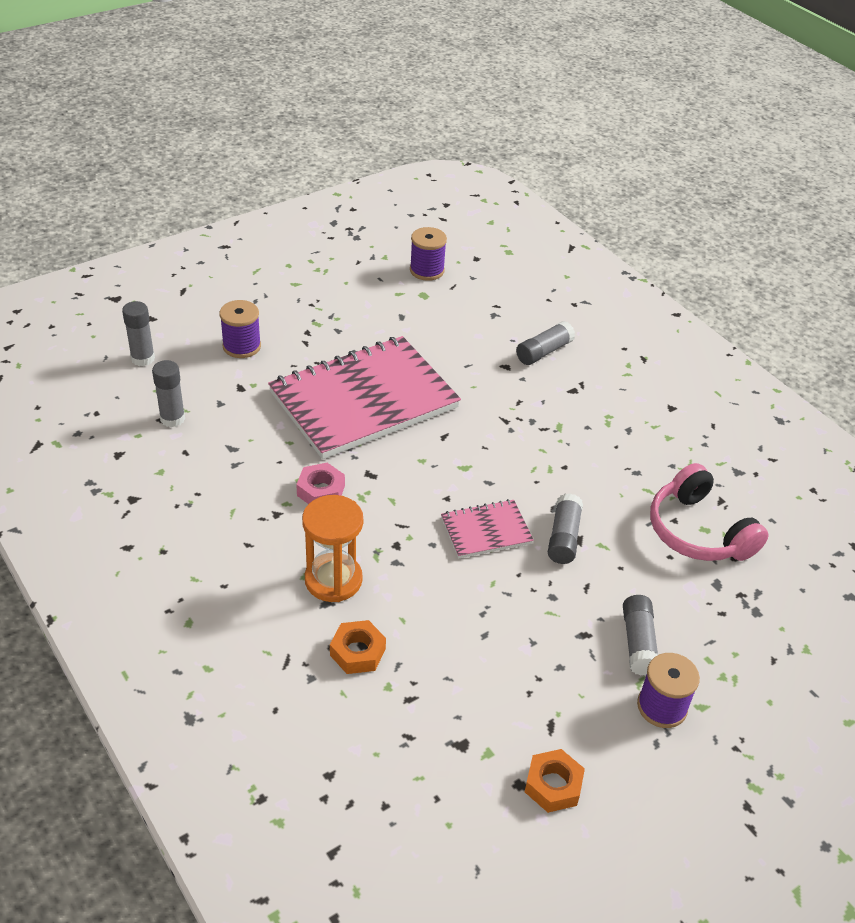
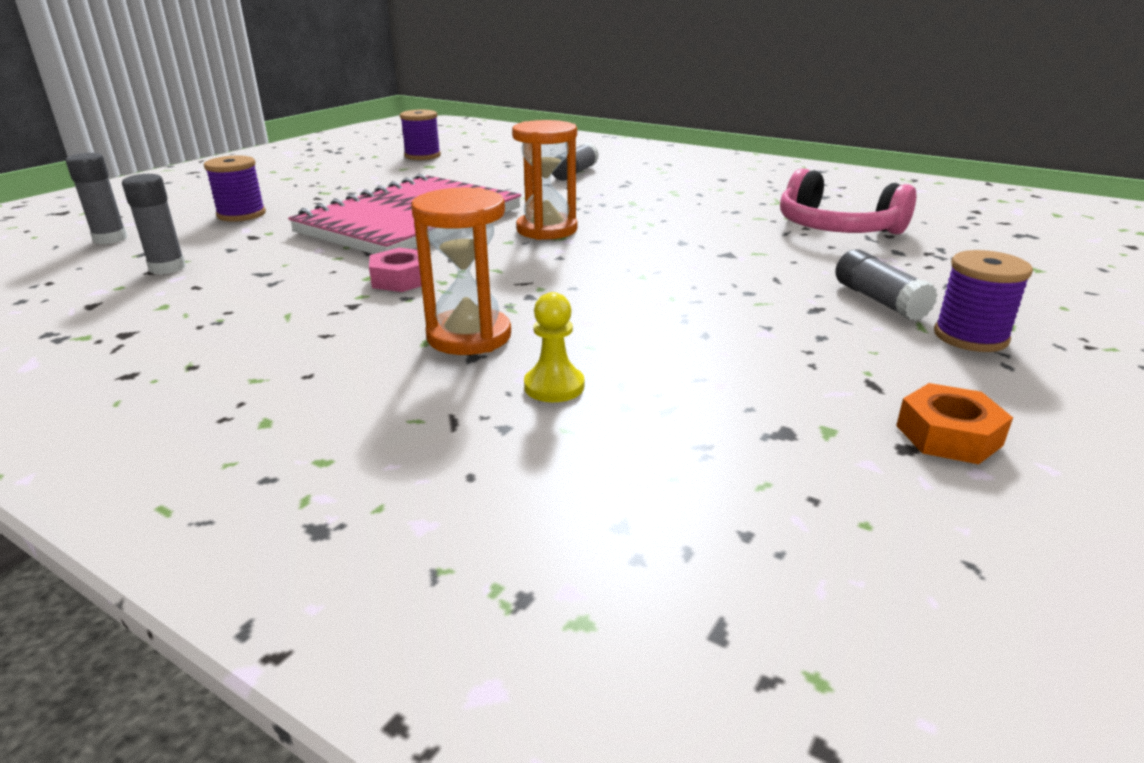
camera: 20 degrees left, 15 degrees down
(357, 652) = (554, 386): orange nut -> yellow pawn
(460, 452) = (547, 230): none -> orange hourglass
(486, 531) = (625, 267): pink notebook -> none
(563, 537) = (713, 255): grey glue stick -> none

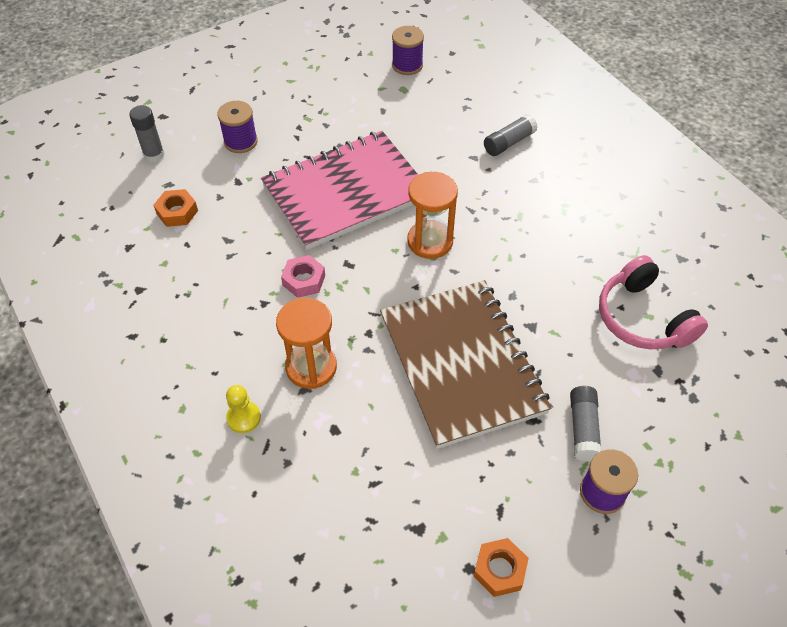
camera: 25 degrees right, 25 degrees up
(167, 268) = (177, 212): grey glue stick -> orange nut
(554, 386) = (329, 437): yellow pawn -> yellow pawn (243, 418)
(677, 291) = (461, 364): none -> brown notebook

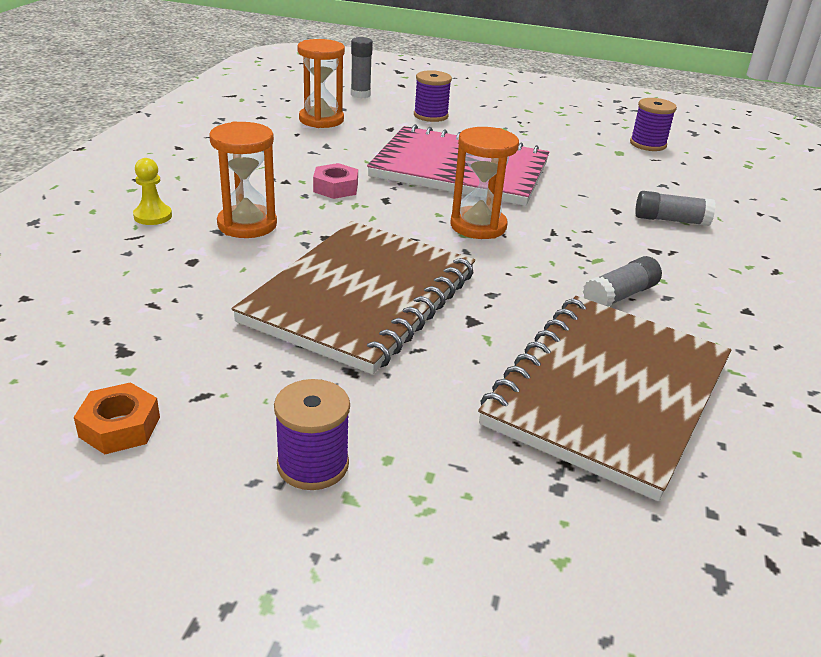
camera: 45 degrees right, 20 degrees down
(177, 212) = (321, 120): orange nut -> orange hourglass
(583, 428) = (387, 411): grey glue stick -> grey glue stick (620, 296)
(642, 318) = (609, 393): pink headphones -> brown notebook

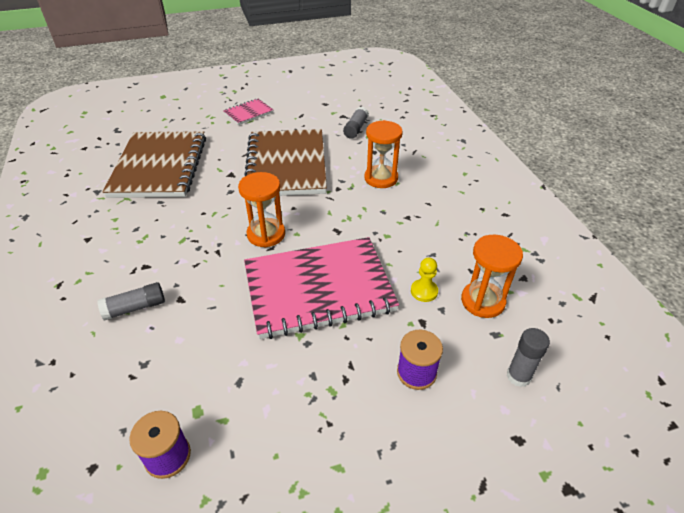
camera: 150 degrees right, 10 degrees up
(120, 427) = (312, 101): orange nut -> none
(153, 216) = (426, 163): yellow pawn -> yellow pawn (424, 291)
(313, 465) = (248, 113): purple spool -> pink notebook
(335, 188) = (375, 226): pink nut -> none
(620, 296) = (163, 218): grey glue stick -> grey glue stick (355, 129)

